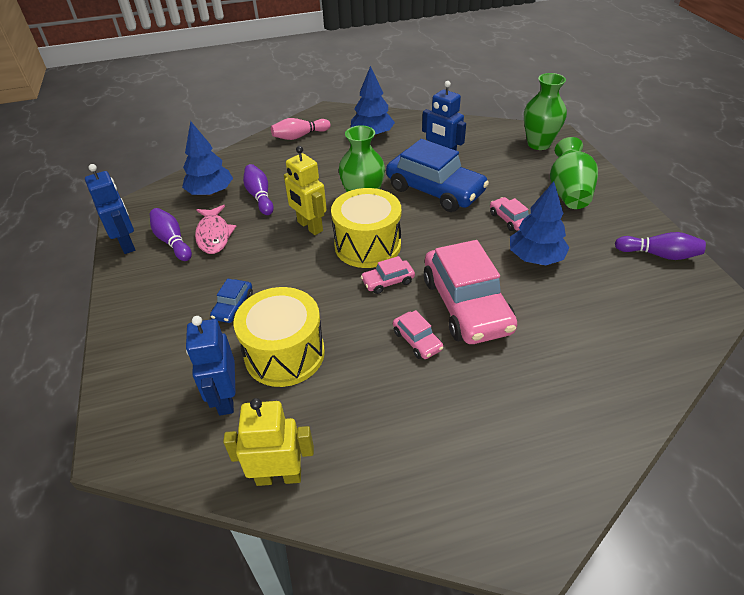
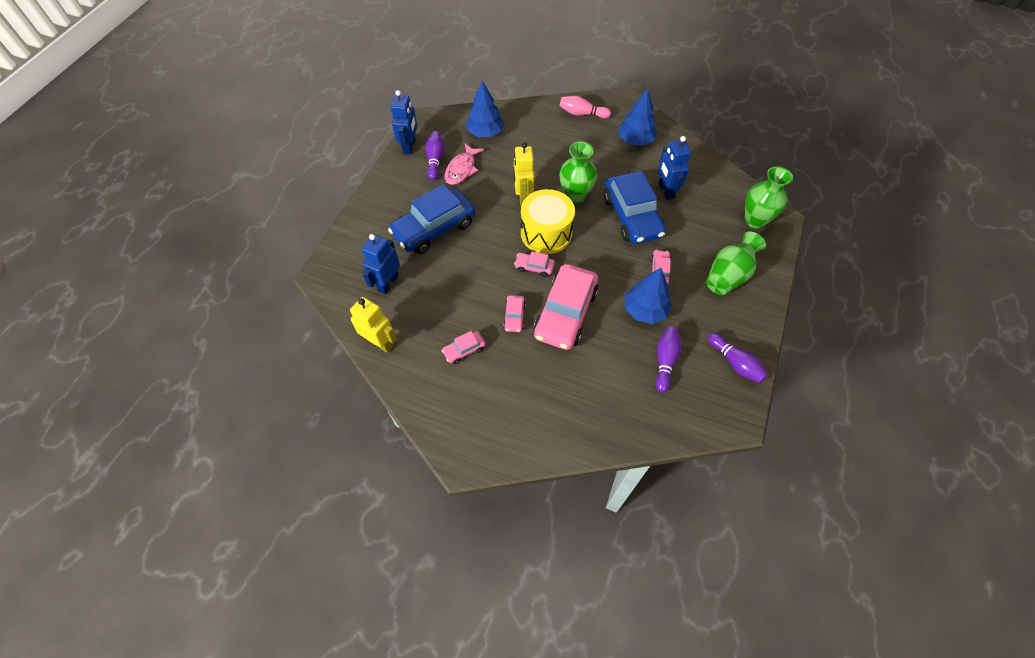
camera: 35 degrees right, 15 degrees up
(233, 306) = (434, 228): blue car -> blue car, size x2.25
(260, 196) = (512, 154): purple bowling pin -> purple bowling pin (665, 361)
(284, 354) = (437, 277): yellow drum -> none
(396, 412) = (464, 350): none -> pink car

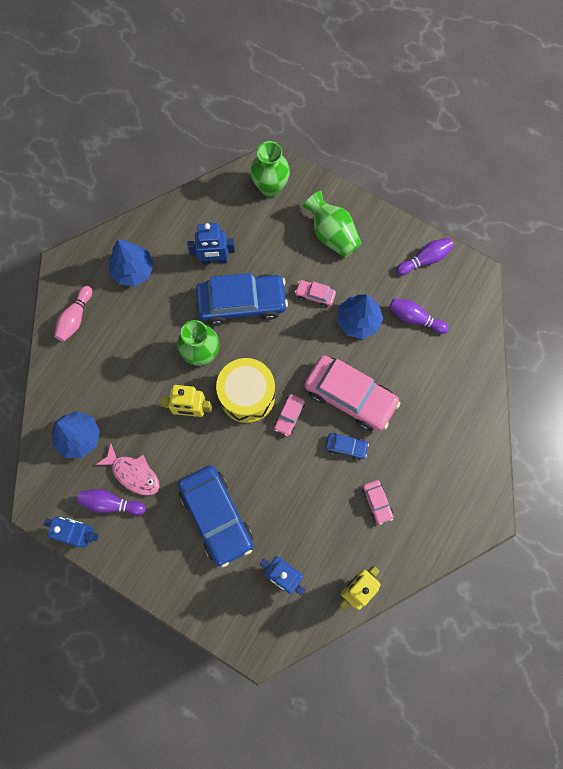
camera: 80 degrees left, 15 degrees up
(514, 317) = (346, 447): pink car -> blue car

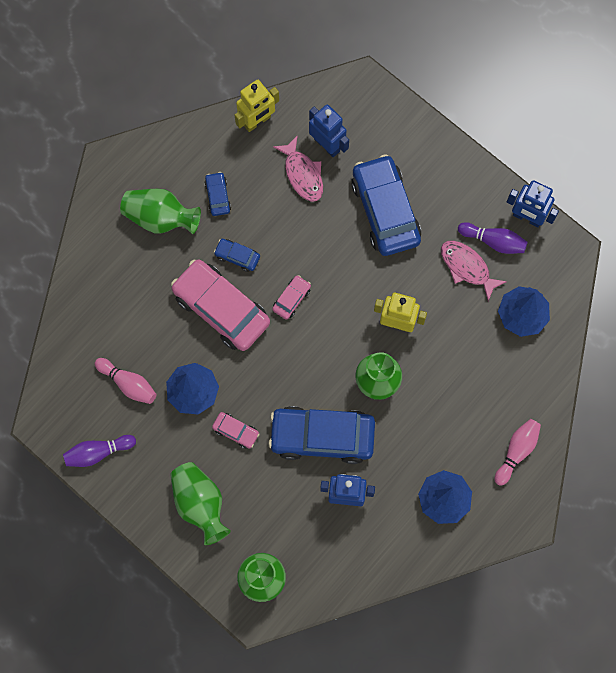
camera: 170 degrees left, 0 degrees up
(247, 395) = (333, 329): yellow drum -> none
(301, 539) = (302, 174): none -> pink fish
(377, 502) = (218, 196): pink car -> blue car
(415, 318) = (128, 384): purple bowling pin -> pink bowling pin
(425, 471) = (160, 218): none -> green vase

